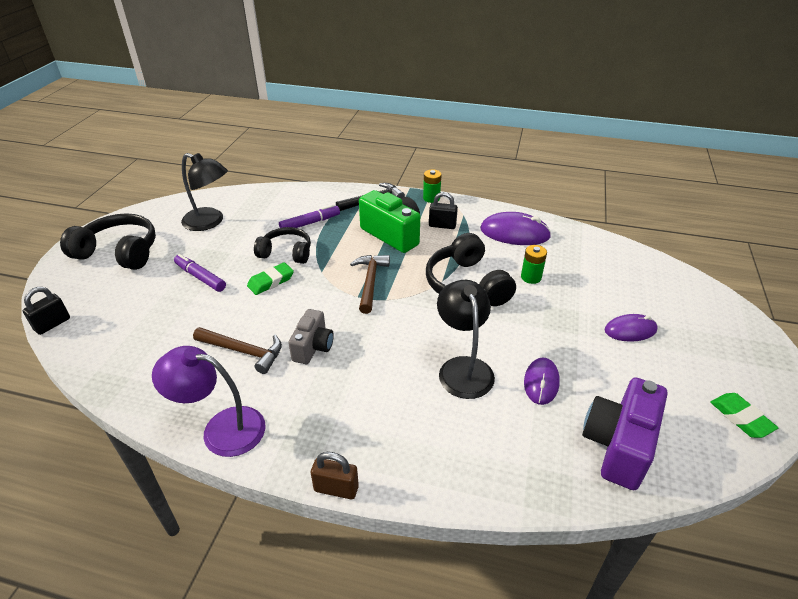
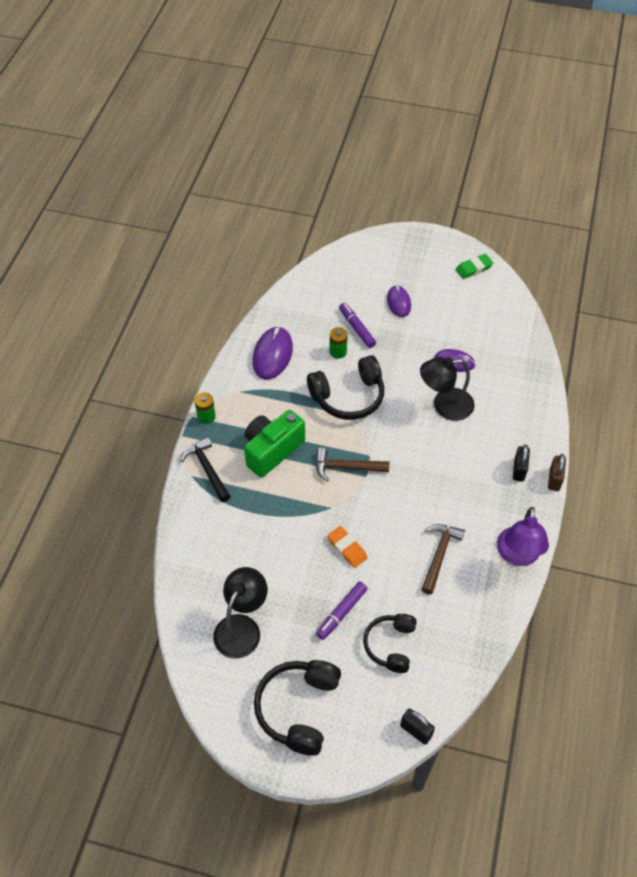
camera: 90 degrees left, 15 degrees up
(271, 281) = (347, 548): green eraser -> orange eraser
(286, 253) = (301, 541): black headphones -> black headphones (390, 645)
(310, 223) = (248, 525): purple marker -> purple marker (357, 328)
(313, 347) = (430, 504): grey camera -> none
(442, 225) = (258, 409): black padlock -> black padlock (519, 470)
(618, 445) = (502, 331): purple camera -> none

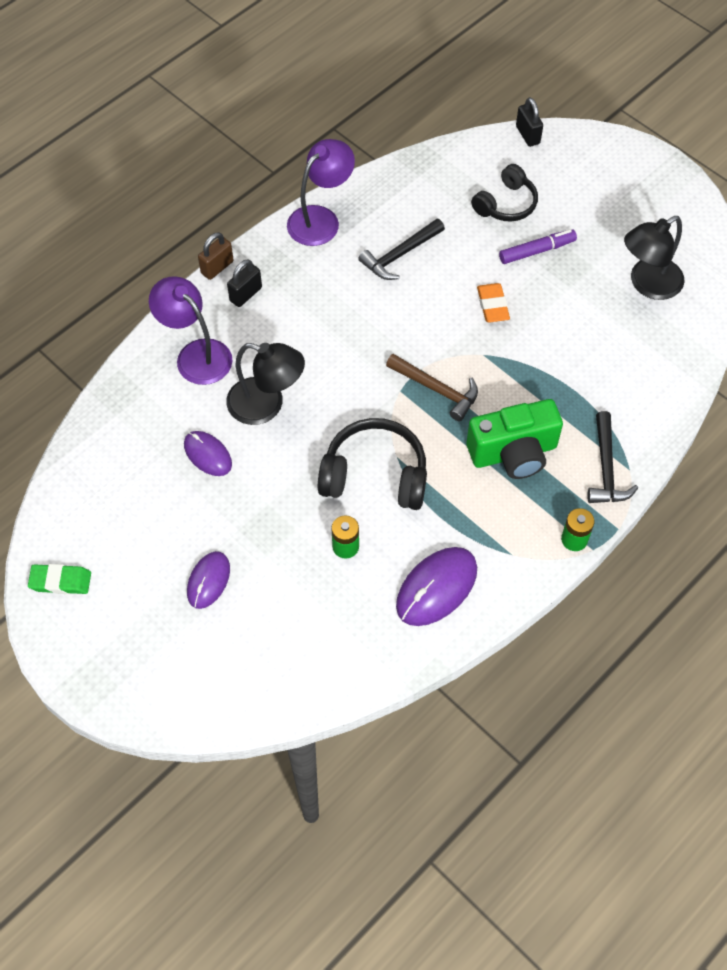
camera: 150 degrees left, 5 degrees up
(298, 708) = (626, 195): black headphones -> none
(357, 328) = (295, 569): purple marker -> none
(439, 555) = (400, 255): brown hammer -> black hammer
(514, 415) = (196, 354): none -> purple lamp

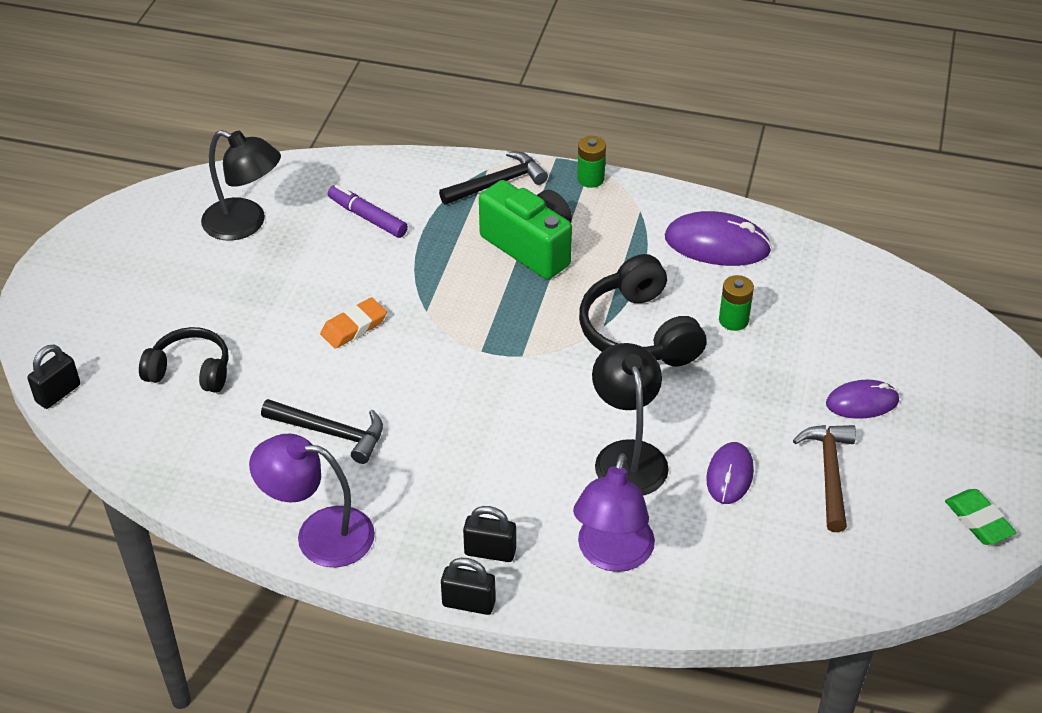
camera: 120 degrees left, 15 degrees down
(217, 267) = (468, 603): brown padlock -> black padlock
(436, 389) = (498, 328): brown hammer -> brown hammer (829, 473)
(537, 251) = (250, 320): purple marker -> purple marker (367, 217)

